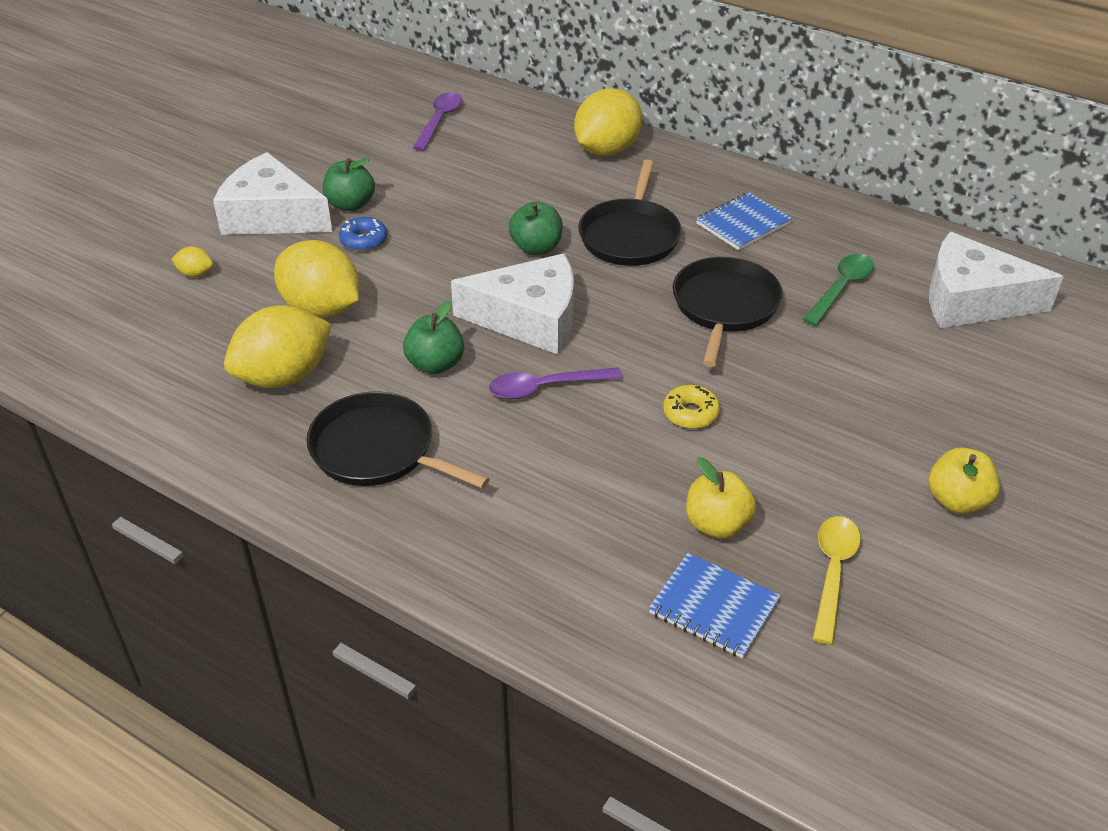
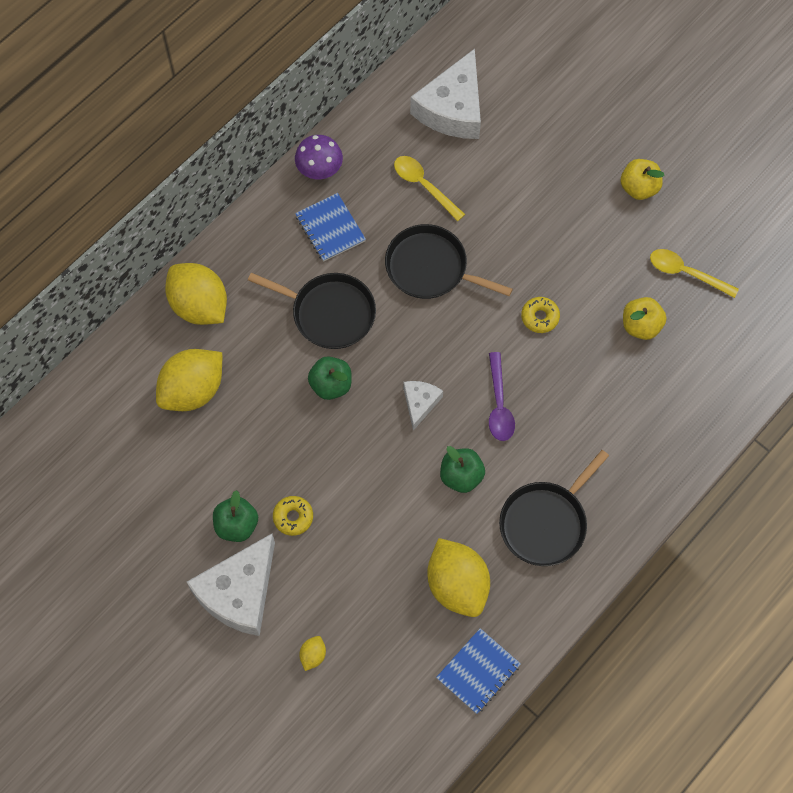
camera: 80 degrees left, 25 degrees up
(321, 309) = (379, 555): yellow lemon -> yellow lemon (193, 390)
(364, 240) = (293, 517): blue donut -> yellow donut
(440, 120) = (113, 438): purple spoon -> none
(530, 318) = (420, 403): white cheese -> white cheese, size x0.51
(713, 607) = (704, 343): blue notebook -> blue notebook (478, 672)
(818, 207) = (319, 169): none -> purple mushroom
(841, 288) = (423, 185): green spoon -> yellow spoon

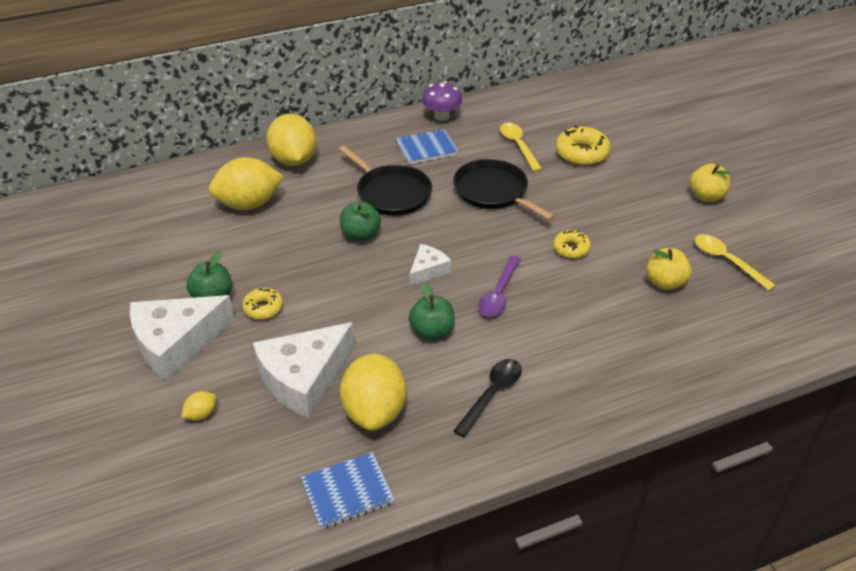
camera: 25 degrees right, 25 degrees down
(330, 228) = (426, 148): blue notebook -> blue notebook turned 75 degrees clockwise
(452, 108) = (568, 113): white cheese -> white cheese (304, 378)
(493, 171) = (581, 153): none -> yellow donut
(546, 522) = (492, 394): black pan -> black spoon

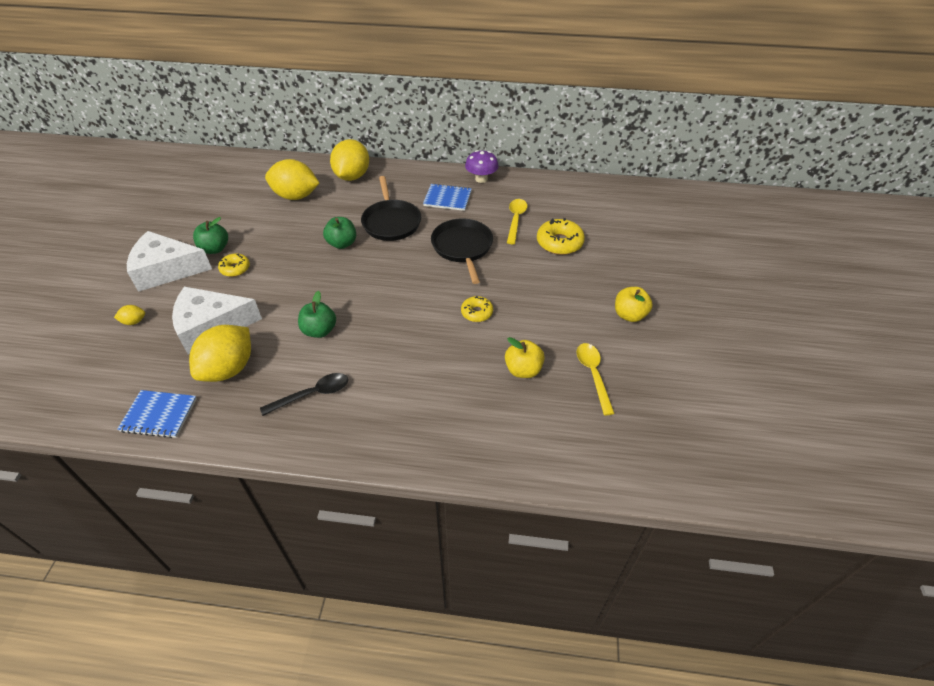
camera: 30 degrees right, 5 degrees up
(428, 270) = (360, 286): white cheese -> none
(499, 294) = (390, 324): purple spoon -> none

